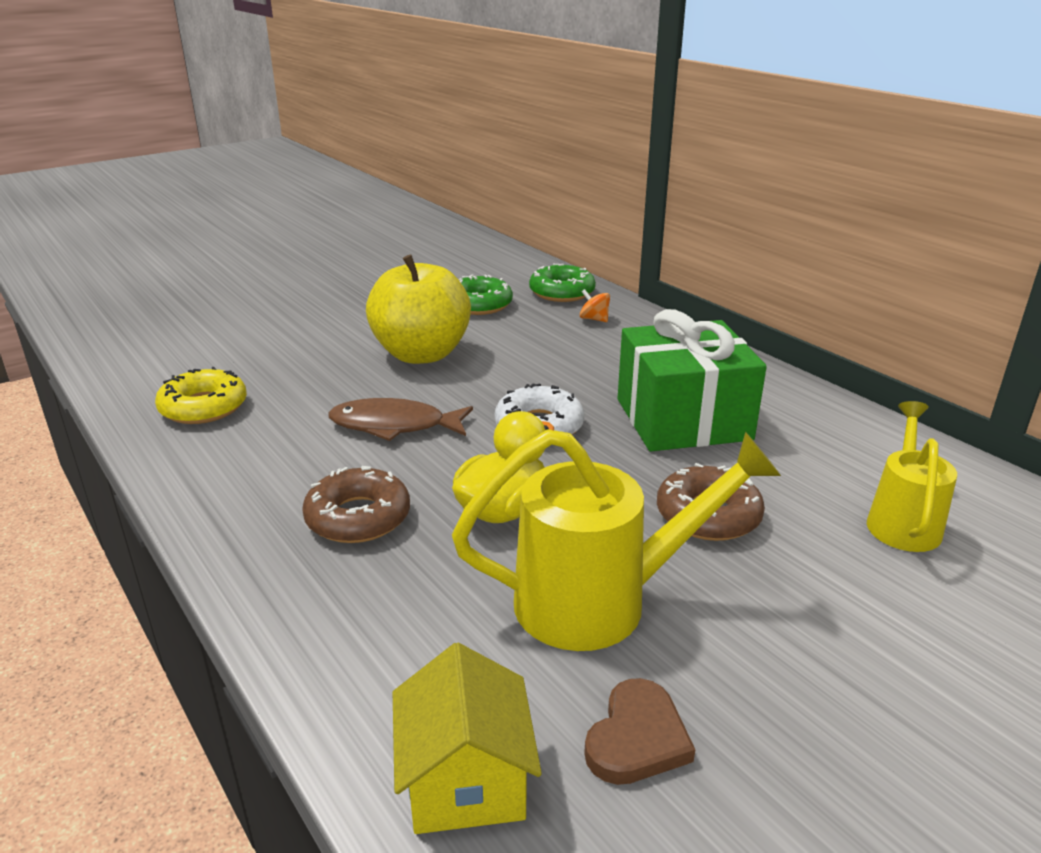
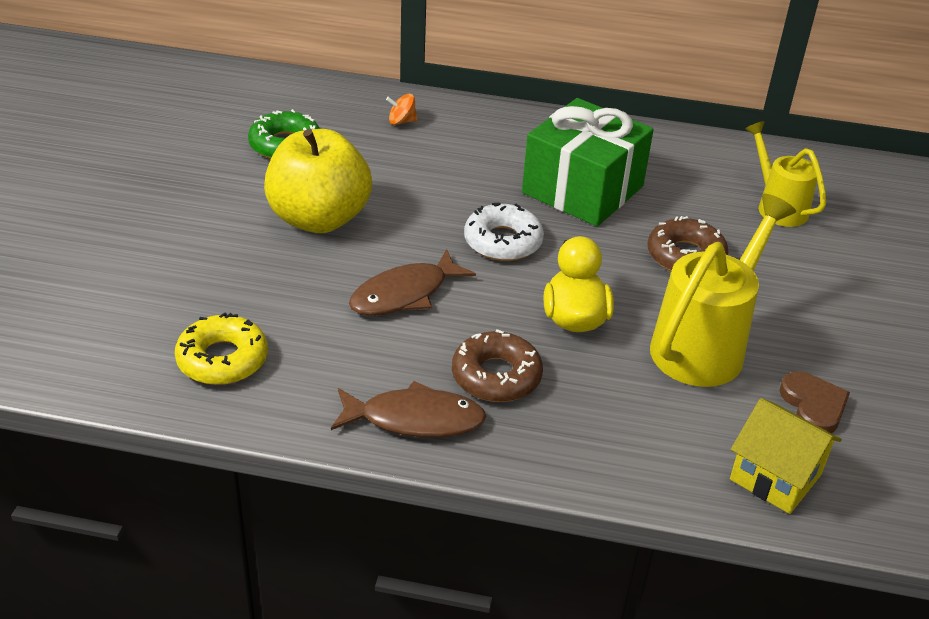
camera: 45 degrees left, 10 degrees up
(243, 512) = (415, 419): none -> brown fish
(562, 292) = (335, 102): green donut -> none

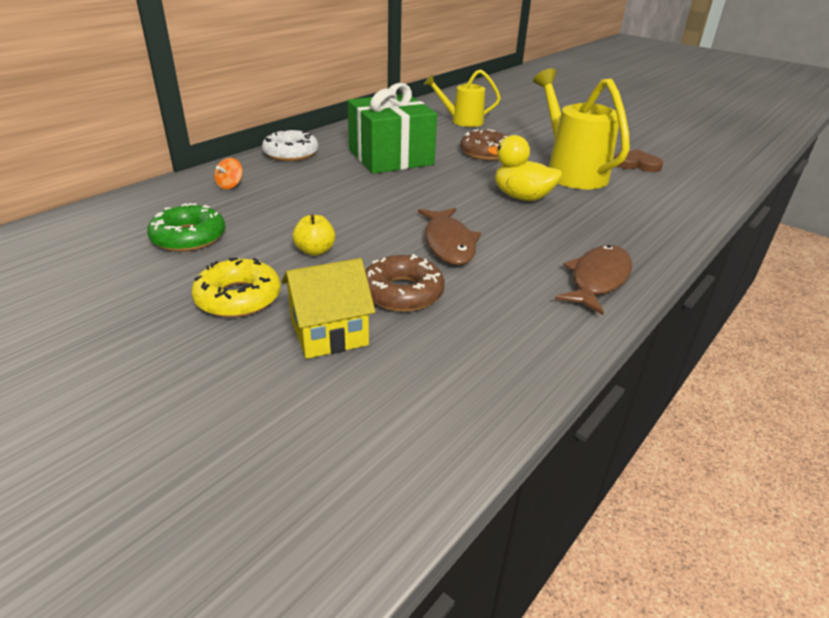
camera: 60 degrees left, 5 degrees down
(222, 359) = (471, 350): yellow donut -> yellow donut (238, 298)
(319, 218) = (315, 251): yellow apple -> yellow apple, size x0.42
(496, 376) = (565, 237): brown donut -> brown donut (402, 293)
(503, 241) = (420, 194): white donut -> white donut (291, 153)
(775, 477) = (691, 189): yellow house -> yellow house (329, 332)

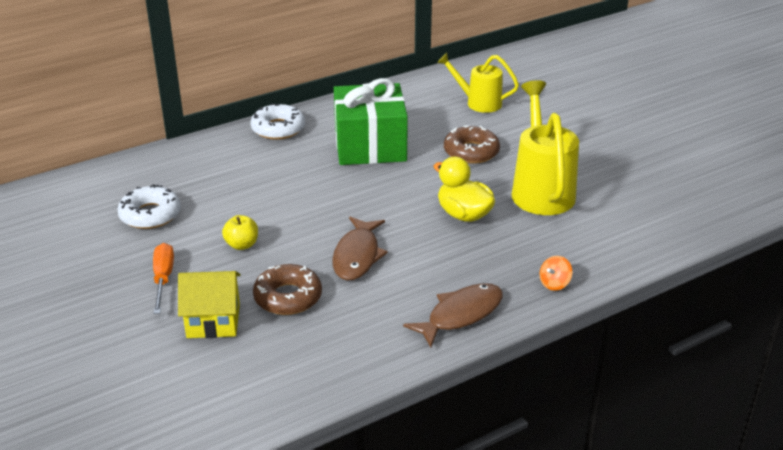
camera: 20 degrees right, 0 degrees up
(189, 237) = (150, 215): green donut -> white donut
(230, 185) = (206, 162): orange spinning top -> orange spinning top (554, 284)
(238, 298) = (163, 279): yellow donut -> orange screwdriver
(636, 164) = (624, 189): brown heart -> none

